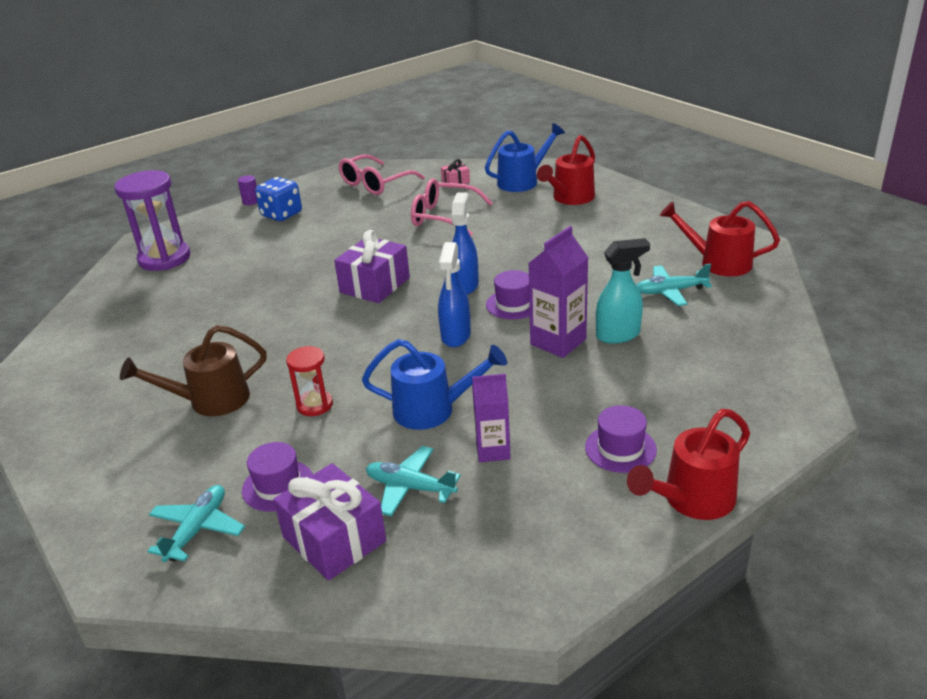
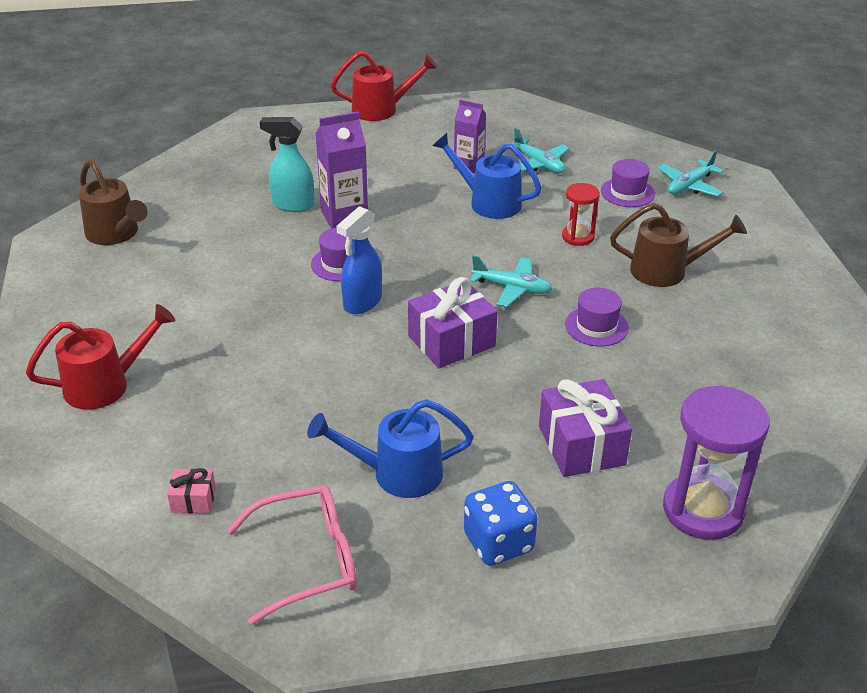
camera: 155 degrees left, 5 degrees up
(251, 201) = (534, 613): purple cylinder -> none
(334, 539) = (601, 155): purple gift -> purple gift (581, 445)
(443, 217) = (286, 423): pink glasses -> none
(455, 336) = (421, 252): blue spray bottle -> none
(523, 181) = (110, 452): blue watering can -> blue watering can (396, 473)
(620, 448) = (388, 141): purple hat -> purple hat (596, 326)
(670, 291) = (198, 224): turquoise plane -> turquoise plane (512, 288)
(717, 262) = (116, 234): red watering can -> brown watering can

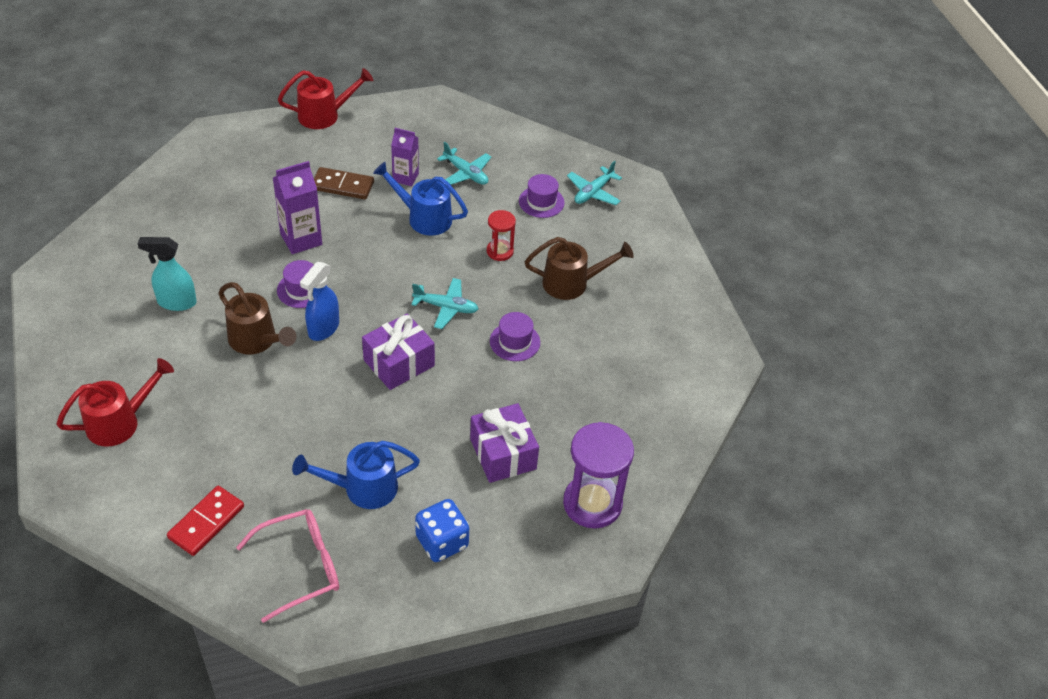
camera: 10 degrees left, 10 degrees up
(116, 234) = (103, 268): brown watering can -> brown watering can (257, 341)
(193, 500) = (206, 522): pink gift -> red domino
(292, 205) = (255, 228): turquoise spray bottle -> turquoise spray bottle (176, 302)
(396, 170) = (343, 185): none -> brown domino

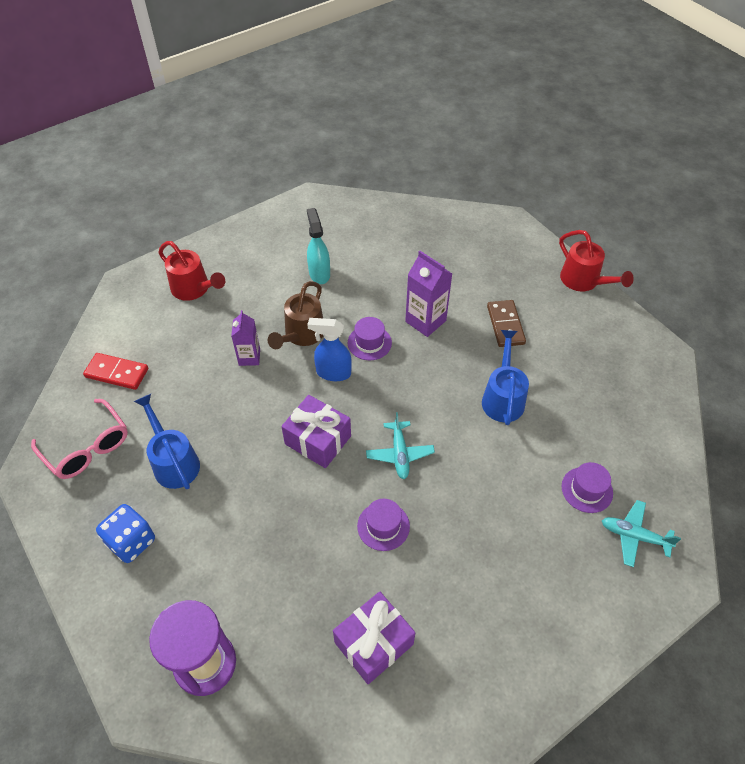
camera: 75 degrees right, 5 degrees up
(405, 177) = (545, 366): purple carton -> purple carton (249, 357)
(466, 173) = (583, 410): turquoise plane -> none
(500, 251) = (495, 474): red hourglass -> none
(503, 454) = (242, 560): purple gift -> purple gift (373, 643)
(572, 283) = (487, 556): brown watering can -> none

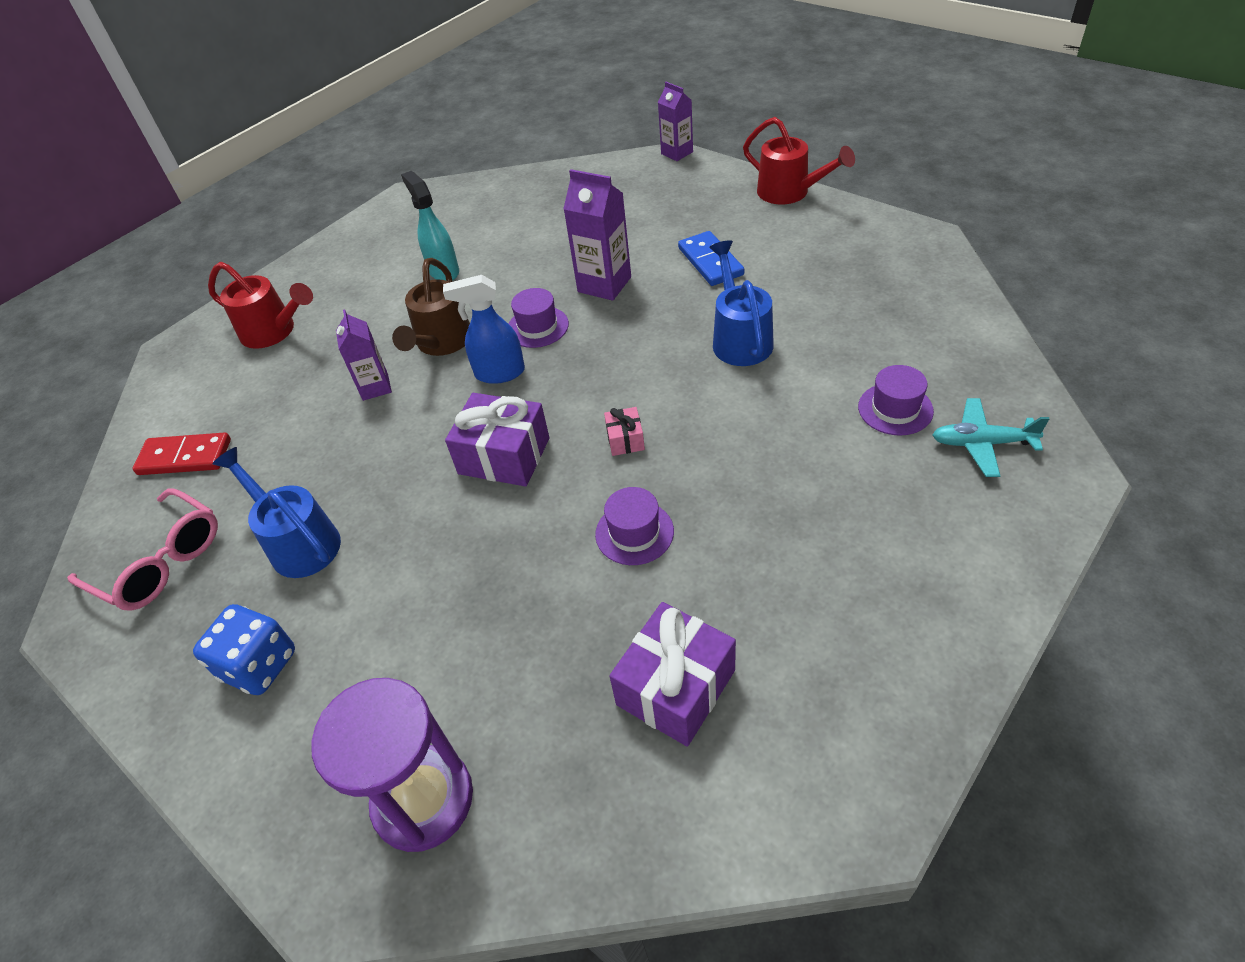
camera: 10 degrees left, 5 degrees down
(399, 453) = (625, 439): turquoise plane -> pink gift
(505, 325) = (710, 261): brown domino -> blue domino
(515, 218) = (677, 153): none -> purple carton

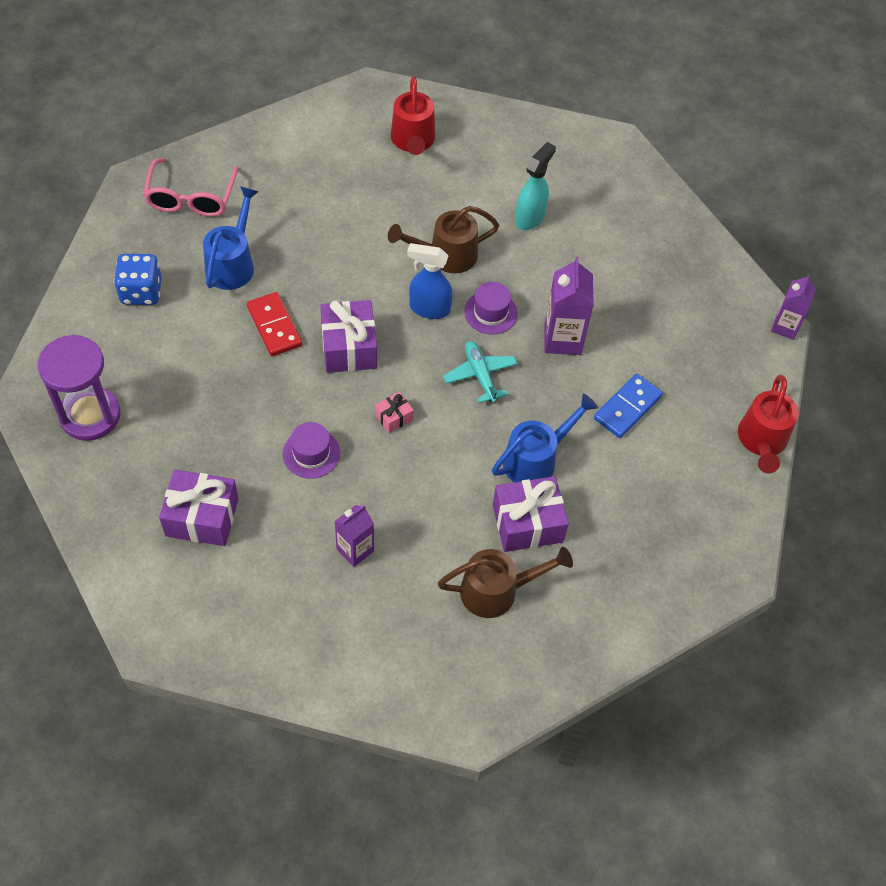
camera: 55 degrees right, 10 degrees up
(185, 457) = (275, 159): red domino -> red domino (274, 326)
(375, 387) = (383, 236): purple carton -> purple carton (355, 550)
(499, 373) = (429, 308): blue spray bottle -> blue spray bottle turned 45 degrees counterclockwise
(816, 364) = (527, 523): none -> purple gift
(895, 409) = (498, 591): purple hat -> brown watering can
(982, 443) = (483, 659): turquoise plane -> turquoise plane (480, 375)

